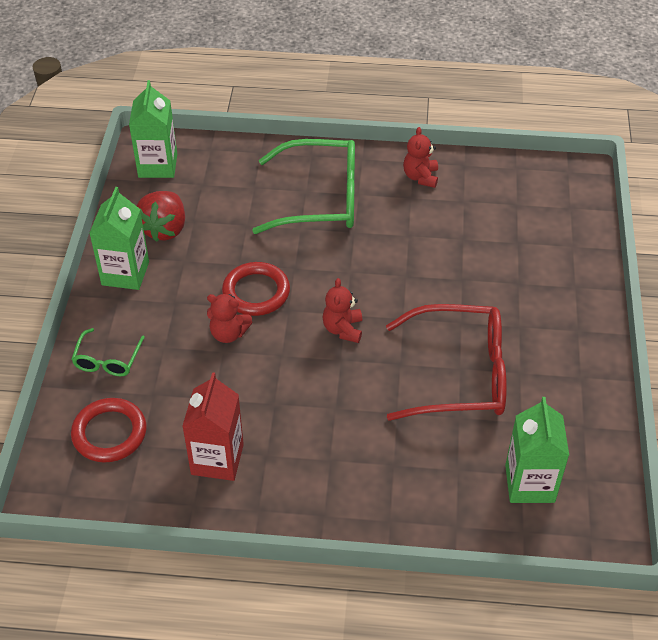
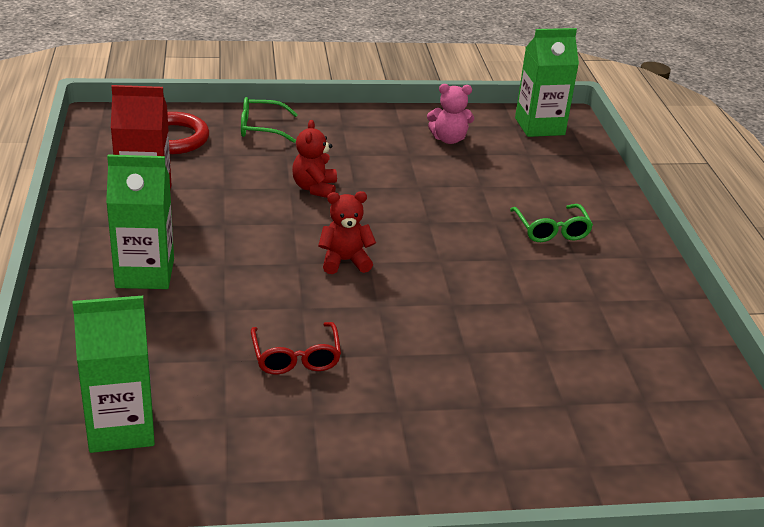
camera: 75 degrees right, 15 degrees down
(125, 273) = (377, 125): green carton -> green carton (145, 273)
(165, 229) = (448, 139): red strawberry -> pink teddy bear
(256, 292) = (380, 200): red ring -> none
(320, 199) = (551, 230): green glasses -> green glasses, size x0.48
(420, 177) = (641, 306): red teddy bear -> none
(460, 374) = (296, 357): red glasses -> red glasses, size x0.48

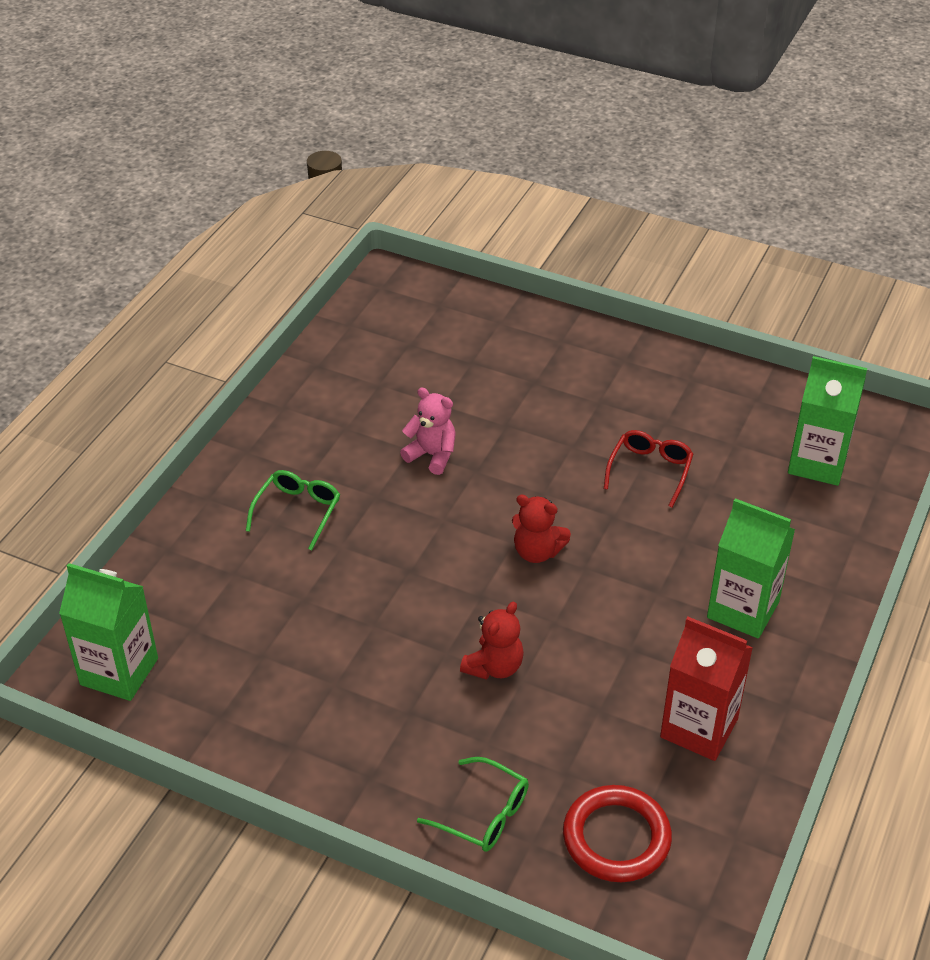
camera: 145 degrees left, 10 degrees up
(448, 139) = (259, 692): pink teddy bear -> pink teddy bear (432, 455)

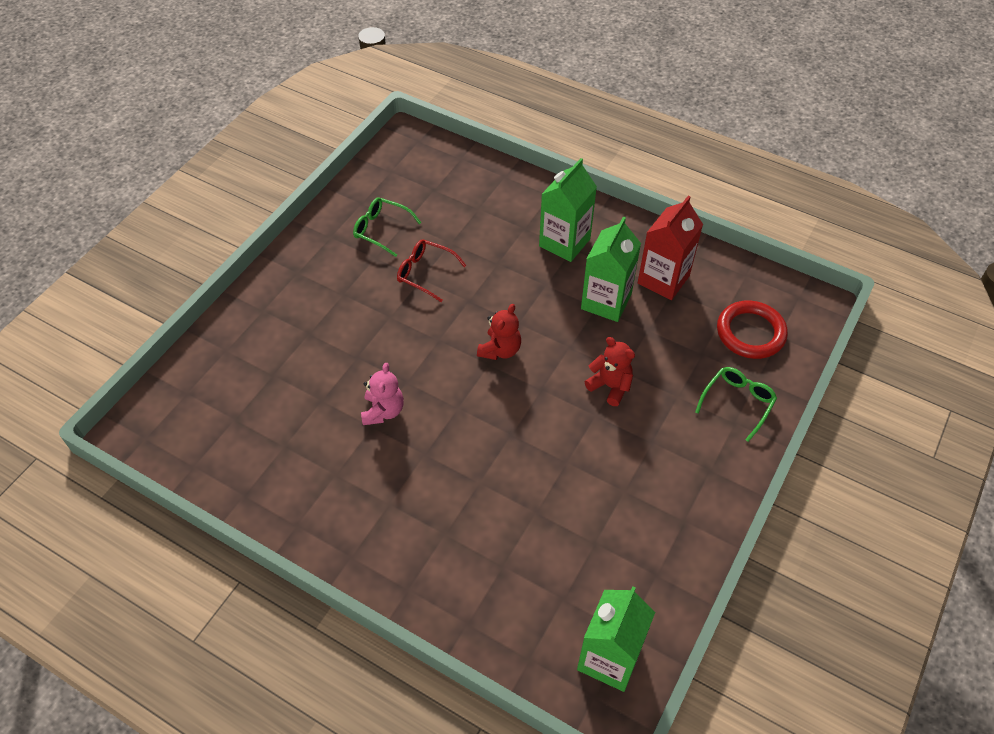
camera: 85 degrees left, 10 degrees up
(298, 511) = (435, 514): green glasses -> green glasses (381, 230)
(432, 455) = (383, 411): pink teddy bear -> pink teddy bear turned 150 degrees clockwise
(817, 463) = (433, 182): green carton -> green carton (606, 301)

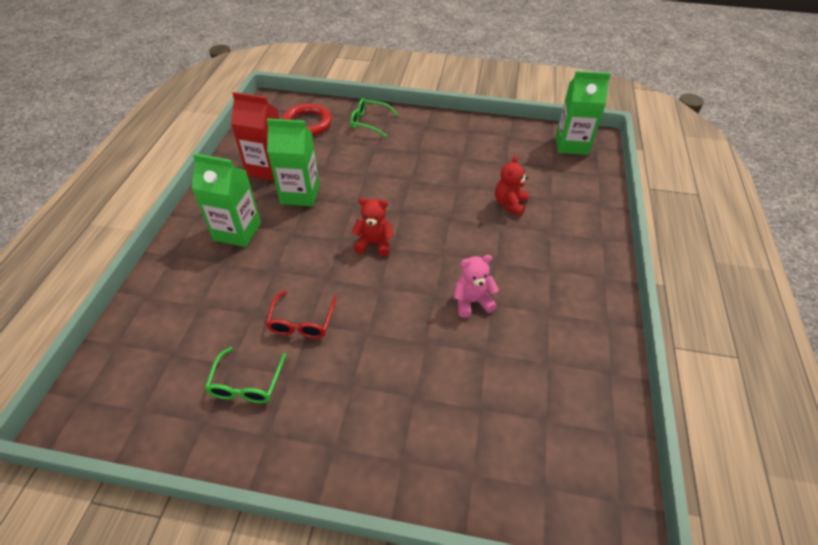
camera: 110 degrees left, 5 degrees down
(610, 386) = (382, 177): red teddy bear -> red teddy bear (510, 204)

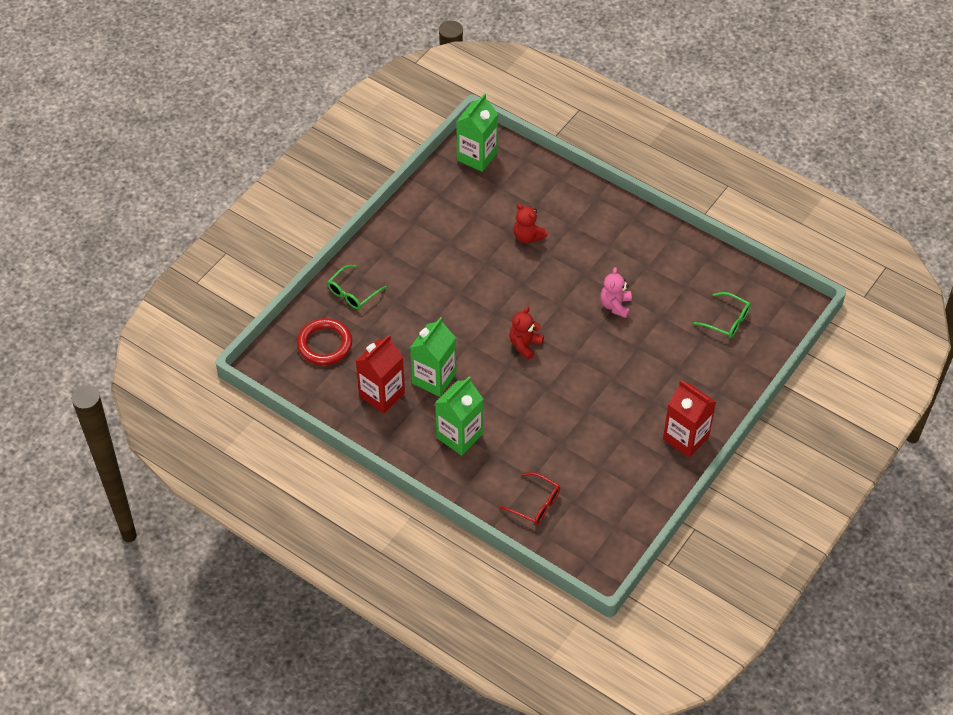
camera: 65 degrees left, 5 degrees up
(246, 384) = (622, 461): green glasses -> green glasses (727, 320)
(302, 322) = (583, 415): red glasses -> red glasses (535, 504)
(307, 447) = (685, 438): none -> red carton

